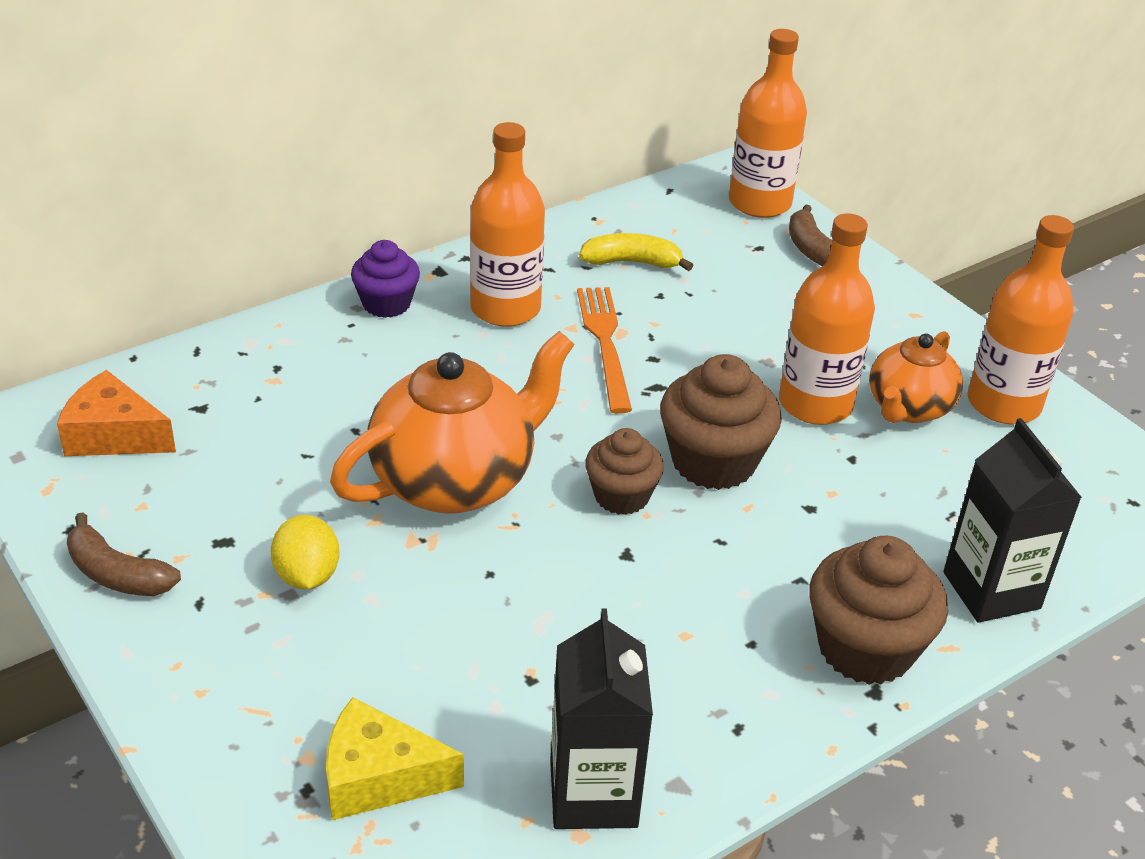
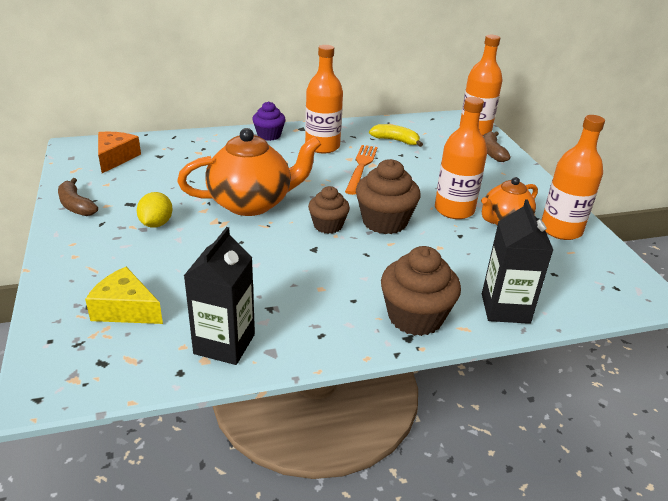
camera: 20 degrees right, 5 degrees down
(114, 435) = (115, 158): orange cheese -> orange cheese turned 60 degrees clockwise

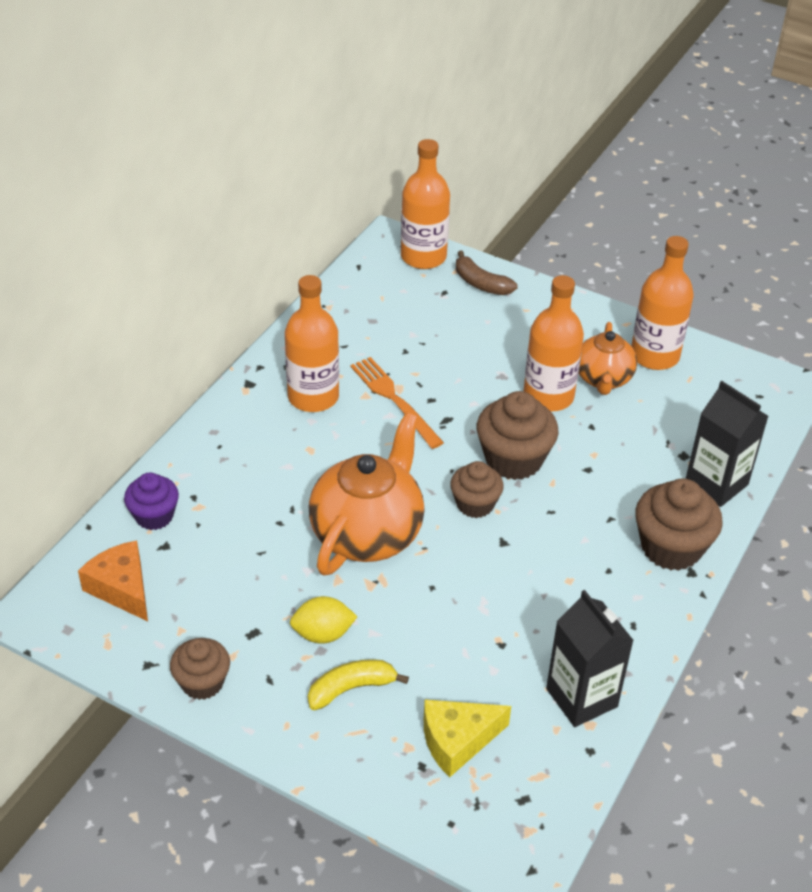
camera: 45 degrees left, 10 degrees up
(76, 205) = (202, 682): brown banana -> brown cupcake
(156, 224) = (323, 634): yellow lemon -> yellow lemon turned 60 degrees counterclockwise
(269, 135) = (232, 421): purple cupcake -> purple cupcake (154, 516)
(395, 140) = (371, 332): yellow banana -> yellow banana (351, 688)

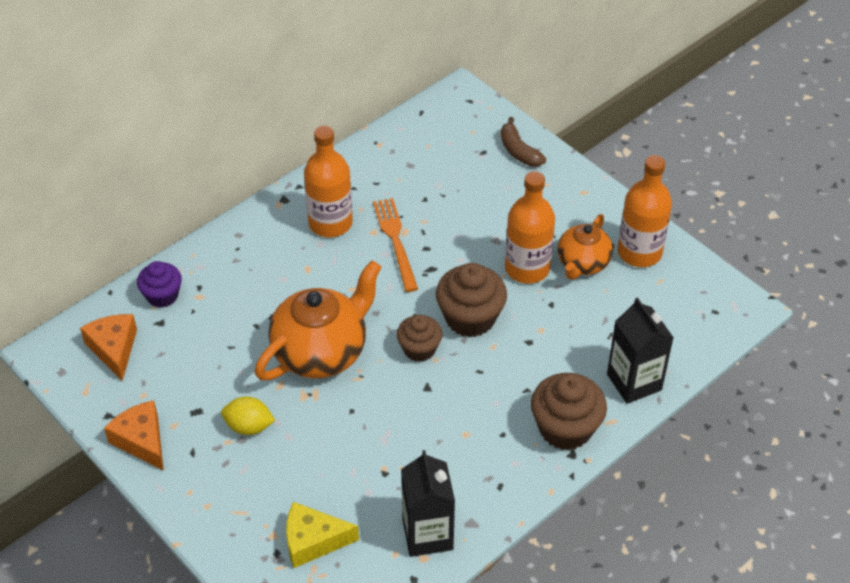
camera: 20 degrees right, 5 degrees up
(202, 682) = (142, 441): brown cupcake -> orange cheese
(351, 688) = (251, 476): yellow banana -> none
(423, 257) = (480, 115): orange bottle -> none

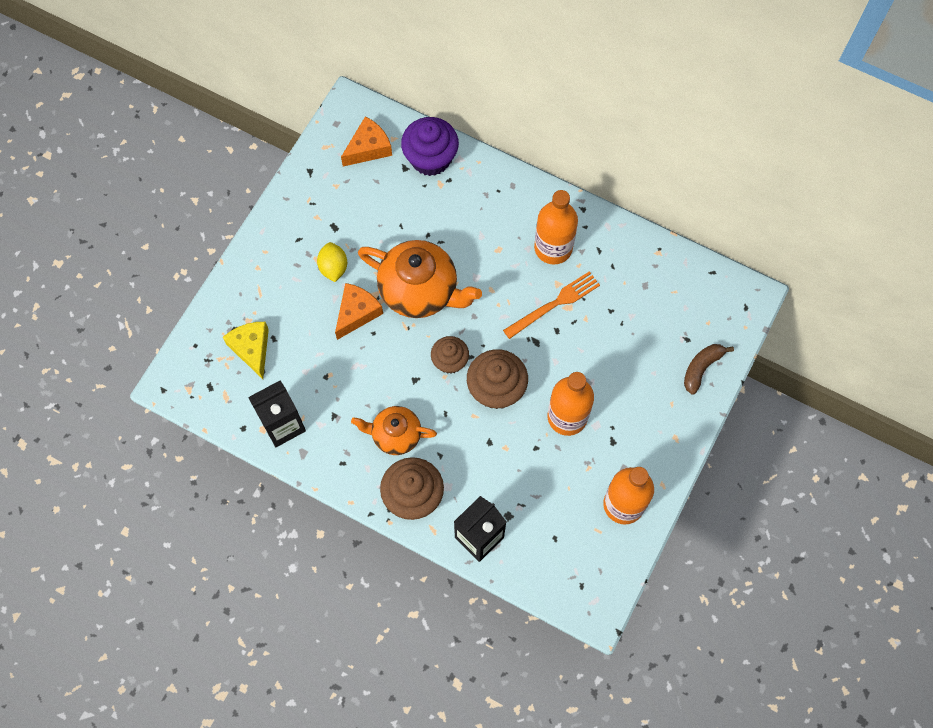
camera: 70 degrees right, 20 degrees up
(142, 441) = (296, 202): orange cheese -> orange cheese (357, 313)
(162, 295) = (430, 158): purple cupcake -> purple cupcake, size x1.58
(582, 263) = (591, 460): orange teapot -> orange teapot (395, 435)

